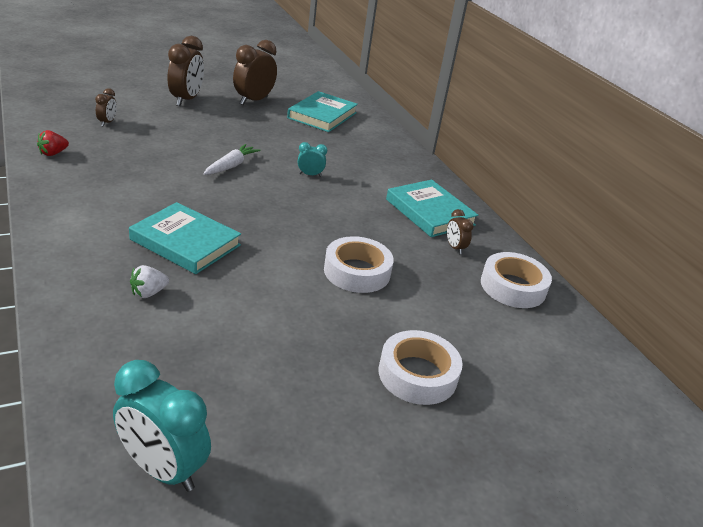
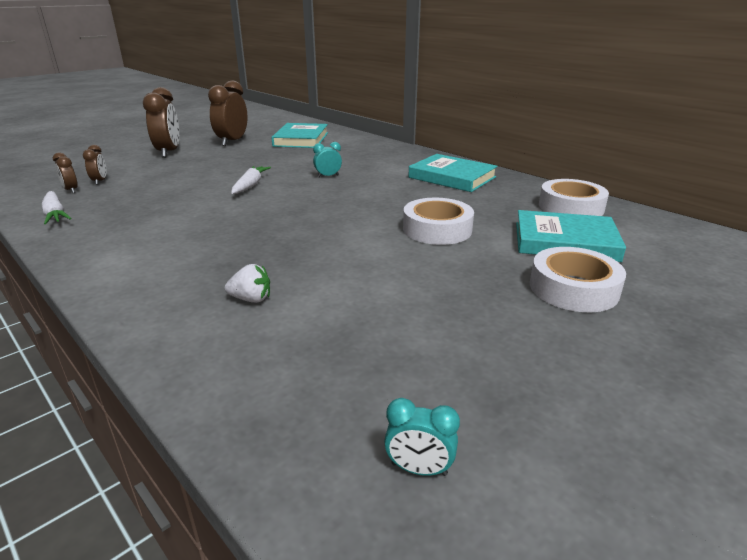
camera: 15 degrees left, 5 degrees down
(53, 153) = (55, 214): red strawberry -> white carrot
(148, 293) = (251, 299): white strawberry -> white strawberry turned 120 degrees counterclockwise
(162, 469) = (419, 469): turquoise clock -> turquoise clock, size x0.50
(185, 242) = (255, 249): turquoise book -> turquoise book (565, 241)
(454, 248) = (497, 194): brown clock -> brown clock (71, 190)

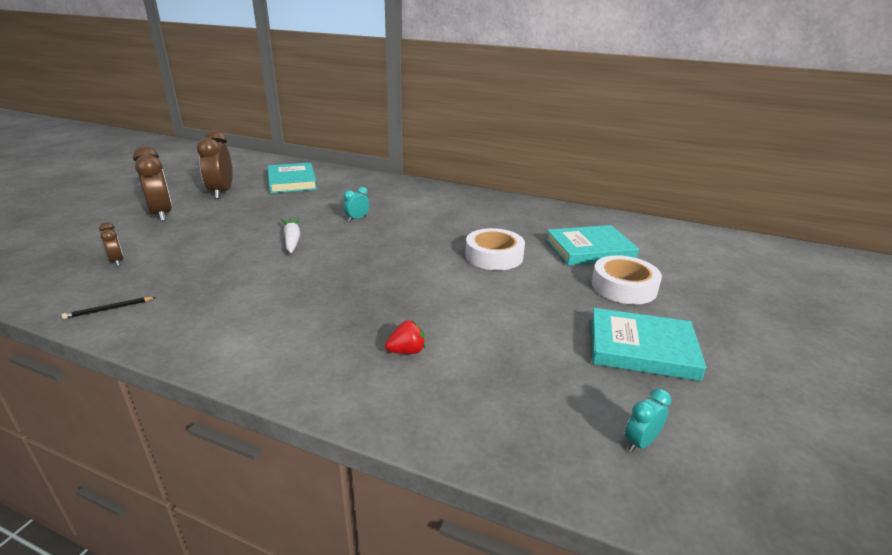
camera: 25 degrees left, 0 degrees up
(55, 214) = (109, 309): white carrot -> black pencil
(71, 190) = (93, 277): brown clock -> none
(251, 299) = (407, 351): white strawberry -> red strawberry
(419, 469) = (640, 442): turquoise clock -> turquoise clock turned 150 degrees clockwise
(452, 177) = (463, 204): turquoise book -> turquoise book (641, 348)
(571, 207) = (570, 219): white tape -> none

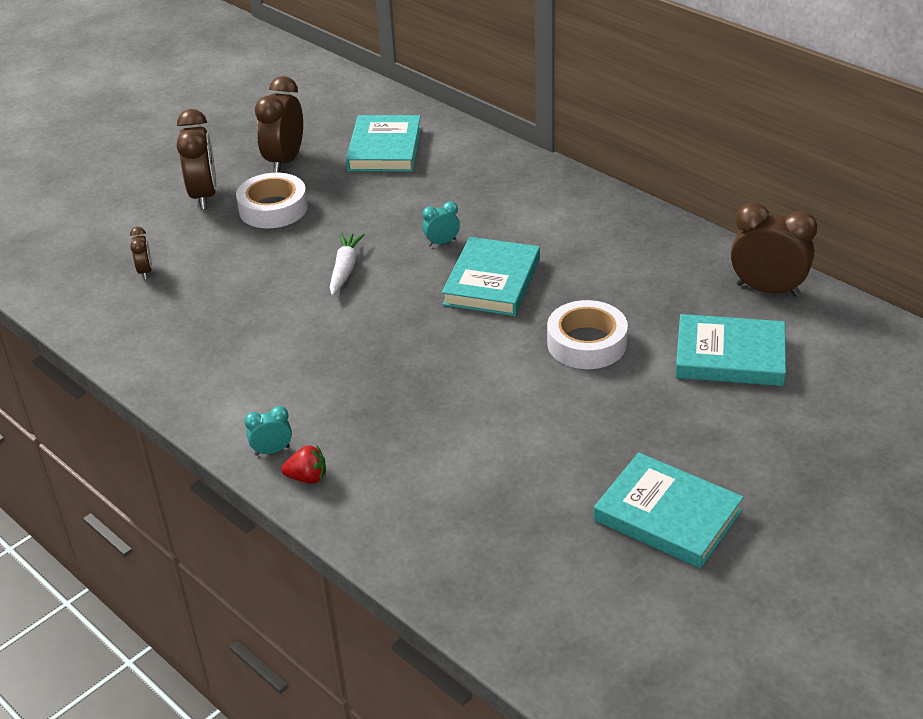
camera: 25 degrees right, 10 degrees up
(109, 309) = (130, 341): black pencil -> none
(405, 233) = (492, 282): none -> turquoise book
(407, 351) = (404, 459): red strawberry -> red strawberry (307, 478)
(579, 217) = (767, 290): none -> brown clock
(623, 287) = (723, 427): white tape -> white tape (273, 208)
(640, 442) = (573, 610): turquoise clock -> turquoise clock (272, 451)

